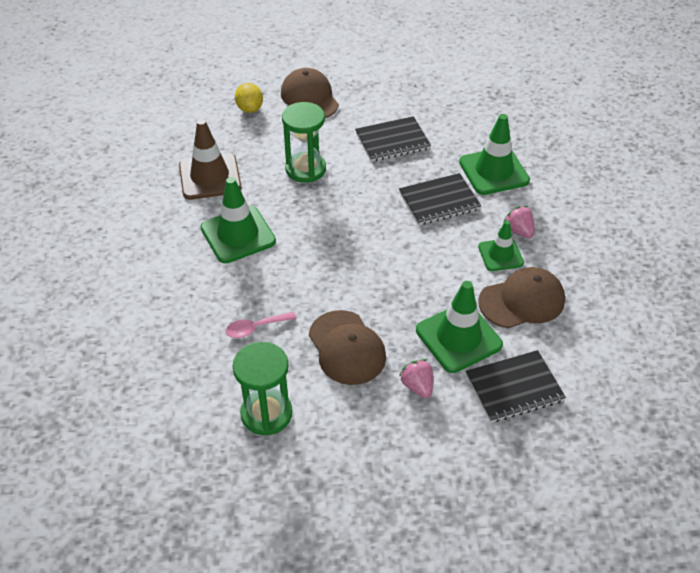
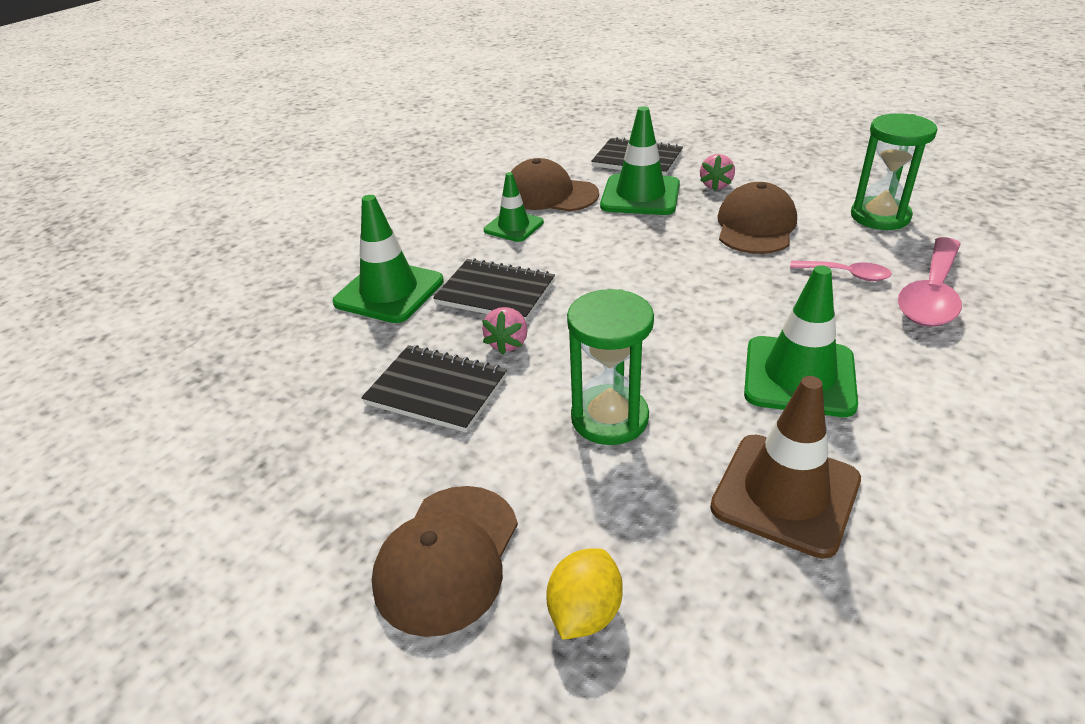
camera: 135 degrees left, 10 degrees down
(196, 337) = (931, 294): none -> pink spoon
(519, 231) = (465, 235): pink strawberry -> pink strawberry (508, 343)

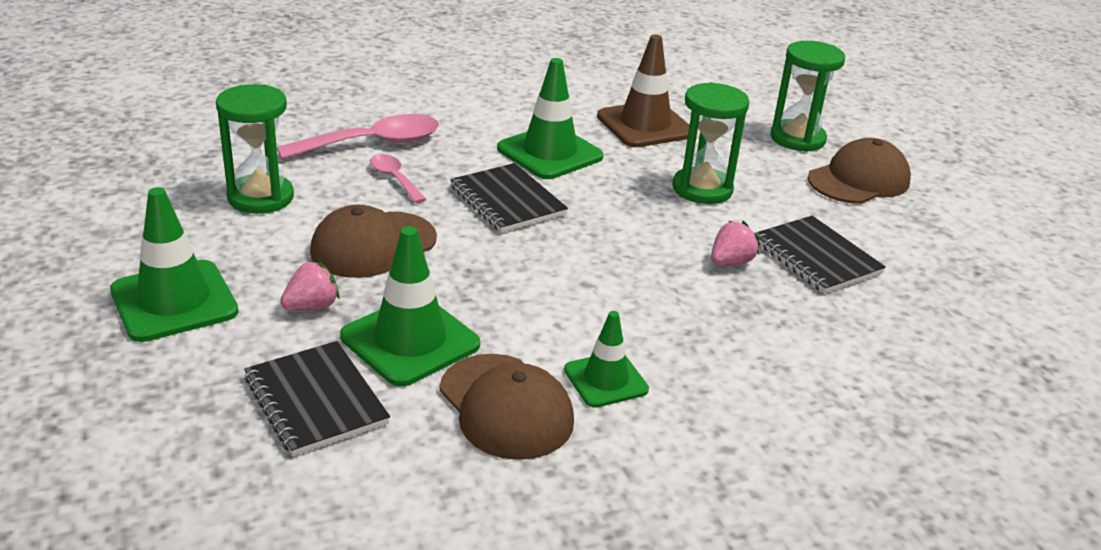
camera: 150 degrees left, 5 degrees down
(389, 292) = (814, 367): green traffic cone -> green traffic cone (174, 301)
(495, 293) = (702, 310): black notebook -> black notebook (507, 201)
(585, 612) = (797, 138): yellow lemon -> green hourglass

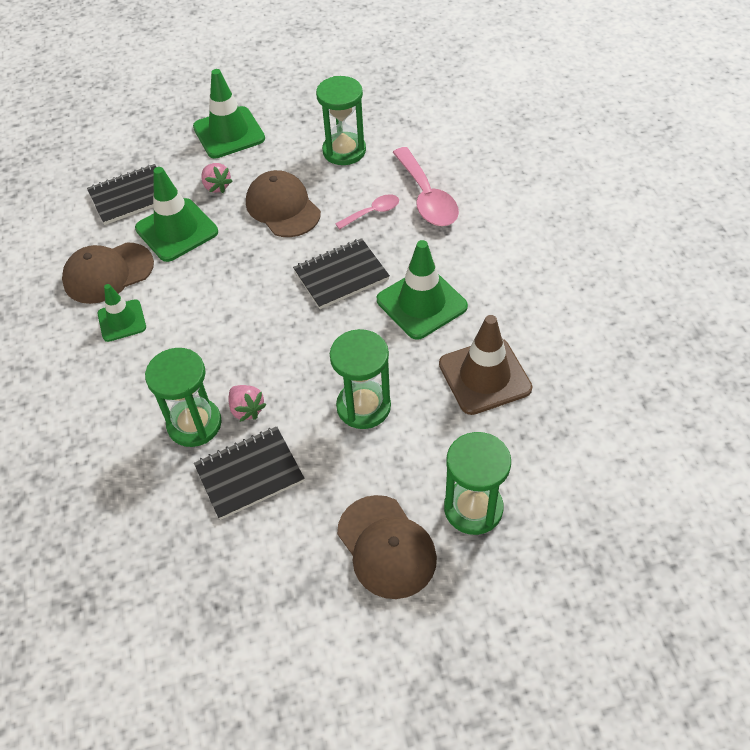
camera: 100 degrees right, 20 degrees up
(764, 300) = (194, 424): none -> green hourglass

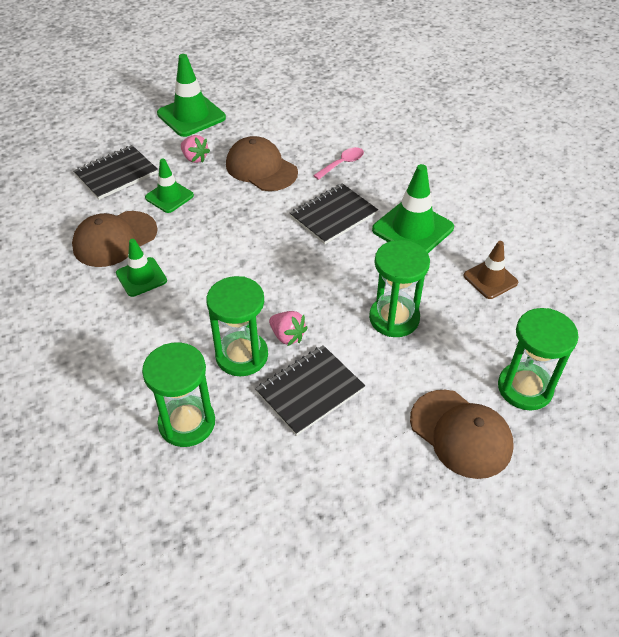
camera: 15 degrees left, 5 degrees down
(177, 230) = (169, 197): green traffic cone -> green traffic cone, size x0.62
(344, 151) = (299, 120): green hourglass -> green hourglass (187, 423)
(426, 197) = (384, 147): pink spoon -> none
(484, 376) = (490, 279): brown traffic cone -> brown traffic cone, size x0.62

